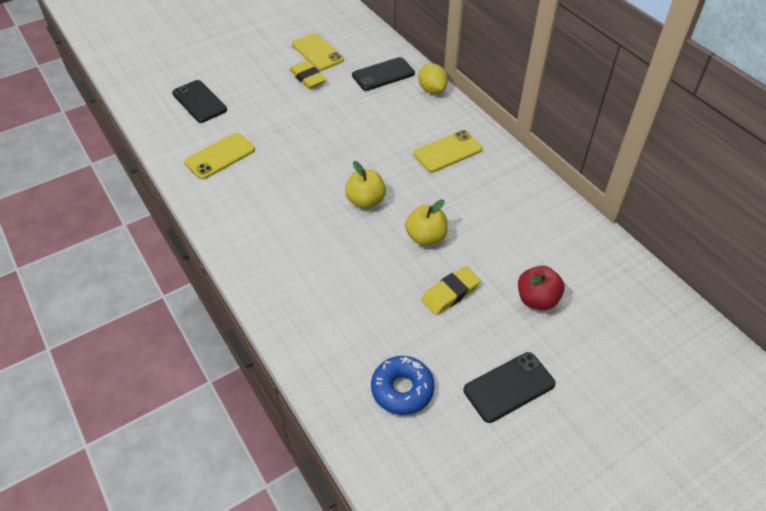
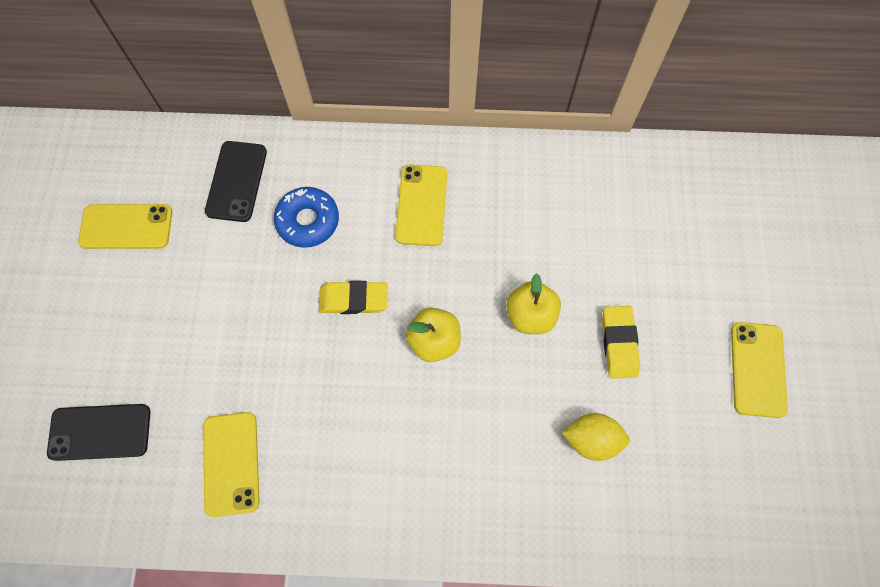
camera: 55 degrees left, 20 degrees up
(307, 78) = (168, 270): yellow eraser -> yellow eraser (353, 300)
(402, 389) = (705, 469): blue donut -> blue donut (308, 221)
(432, 90) = (308, 149): yellow lemon -> yellow lemon (591, 439)
(509, 387) = (757, 369): black phone -> yellow phone
(537, 299) = (676, 270): red apple -> none

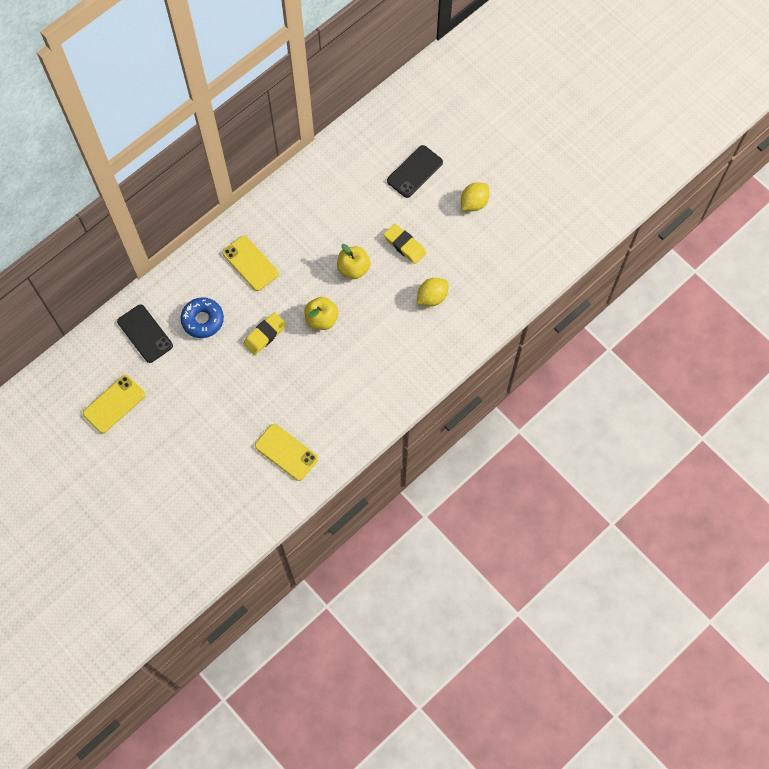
camera: 45 degrees left, 0 degrees up
(100, 432) = (211, 497): black phone -> black phone (414, 171)
(757, 369) = (474, 203): yellow phone -> yellow lemon

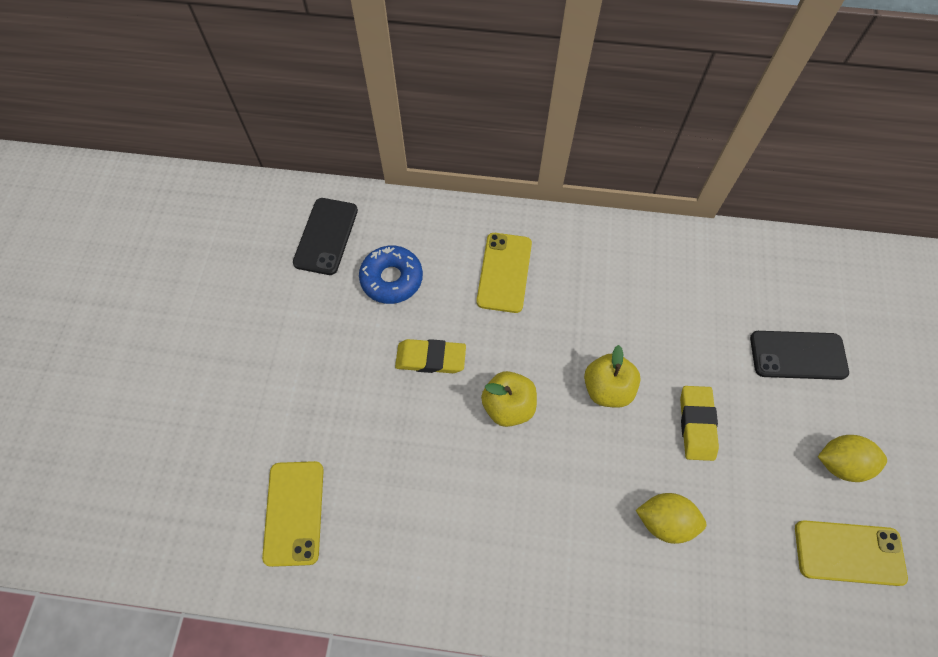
camera: 50 degrees right, 5 degrees down
(114, 404) = (215, 271): yellow phone -> yellow phone (849, 553)

